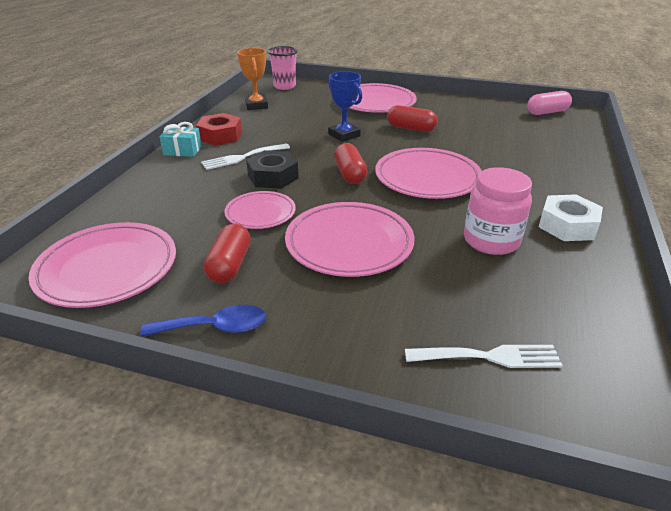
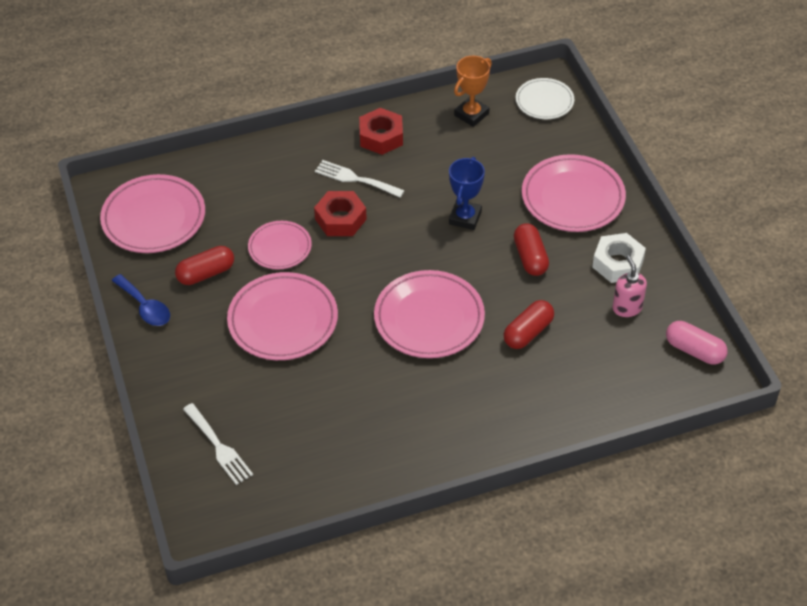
camera: 55 degrees right, 15 degrees up
(182, 150) = (332, 134): turquoise gift -> none
(273, 176) = (340, 219): black nut -> red nut
(284, 86) = (544, 101): pink cup -> white plate
(350, 174) = (389, 264): red capsule -> red capsule (528, 332)
(491, 117) = (627, 308): none -> pink soap dispenser
(491, 241) = (357, 400): pink jar -> none
(567, 225) = (424, 441): white nut -> white nut (618, 263)

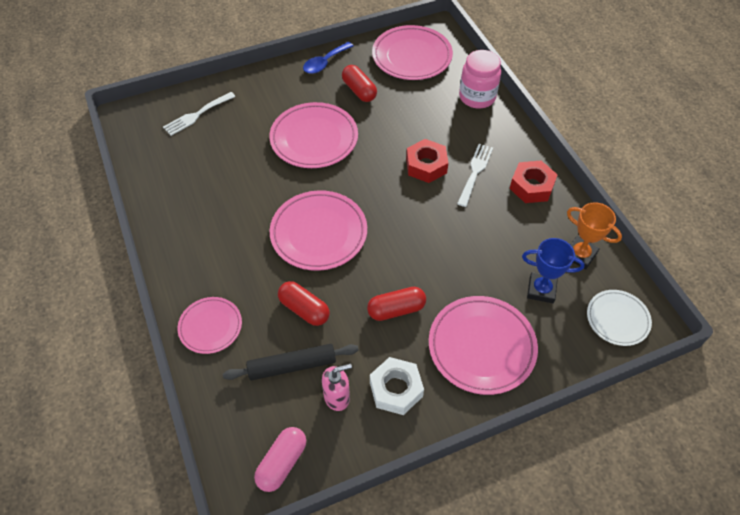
camera: 85 degrees right, 5 degrees up
(239, 165) = (477, 97): none -> pink jar
(280, 248) = (389, 130): pink plate -> pink plate (210, 327)
(465, 218) = (440, 255): blue trophy -> blue trophy (541, 290)
(594, 342) = (292, 366): none -> black rolling pin

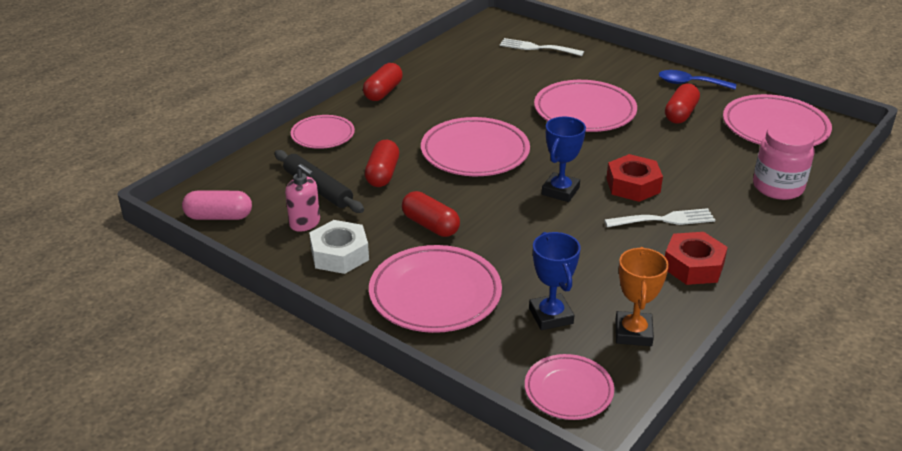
camera: 60 degrees right, 20 degrees down
(175, 250) = (383, 92): none -> red capsule
(405, 209) = (560, 191): none -> blue trophy
(617, 319) = (568, 390): white plate -> pink plate

